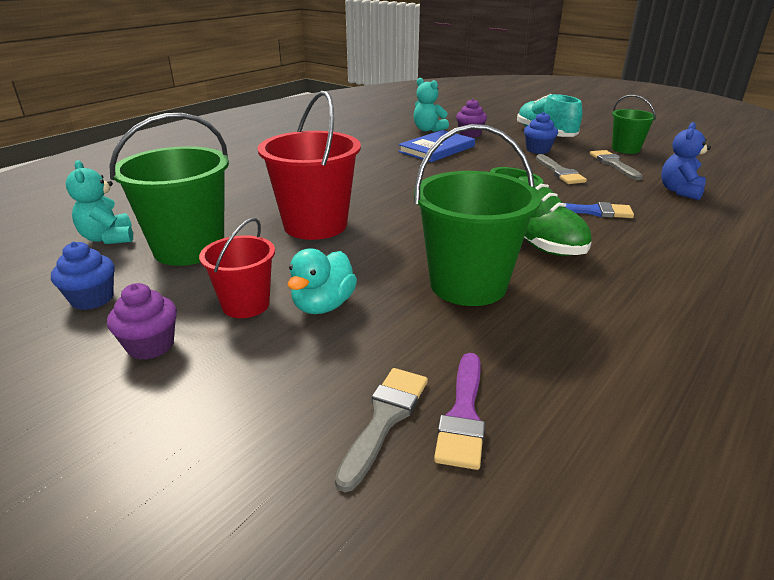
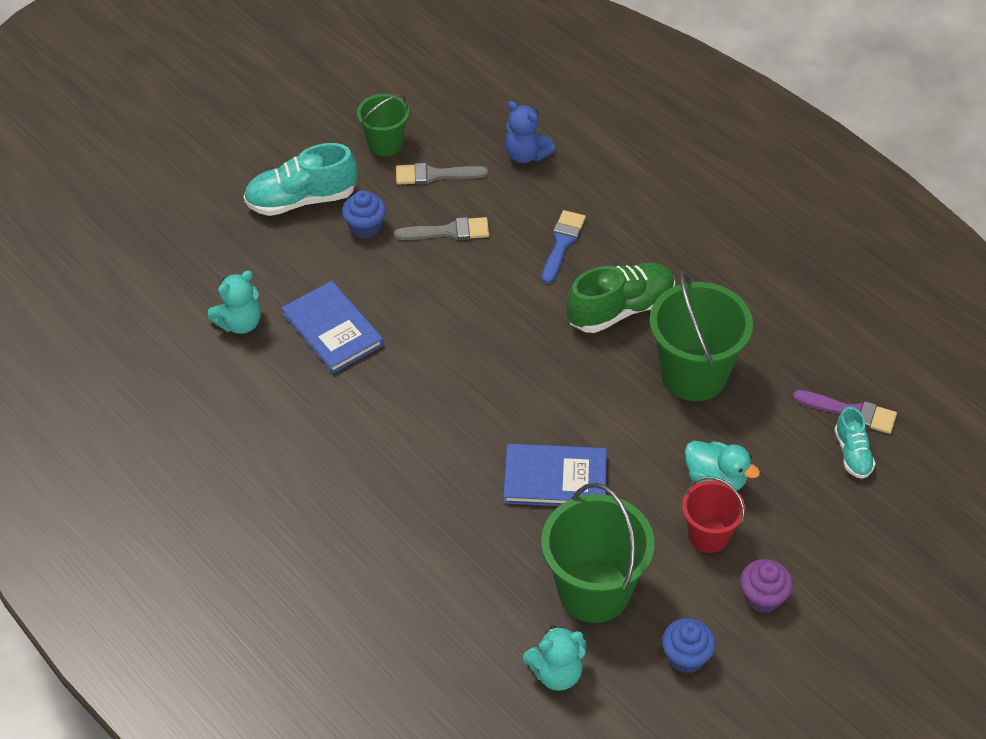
camera: 80 degrees left, 20 degrees up
(315, 225) = (555, 478): red bucket -> blue book
(384, 419) = (852, 453): grey brush -> turquoise shoe
(470, 134) = (277, 280): purple cupcake -> none

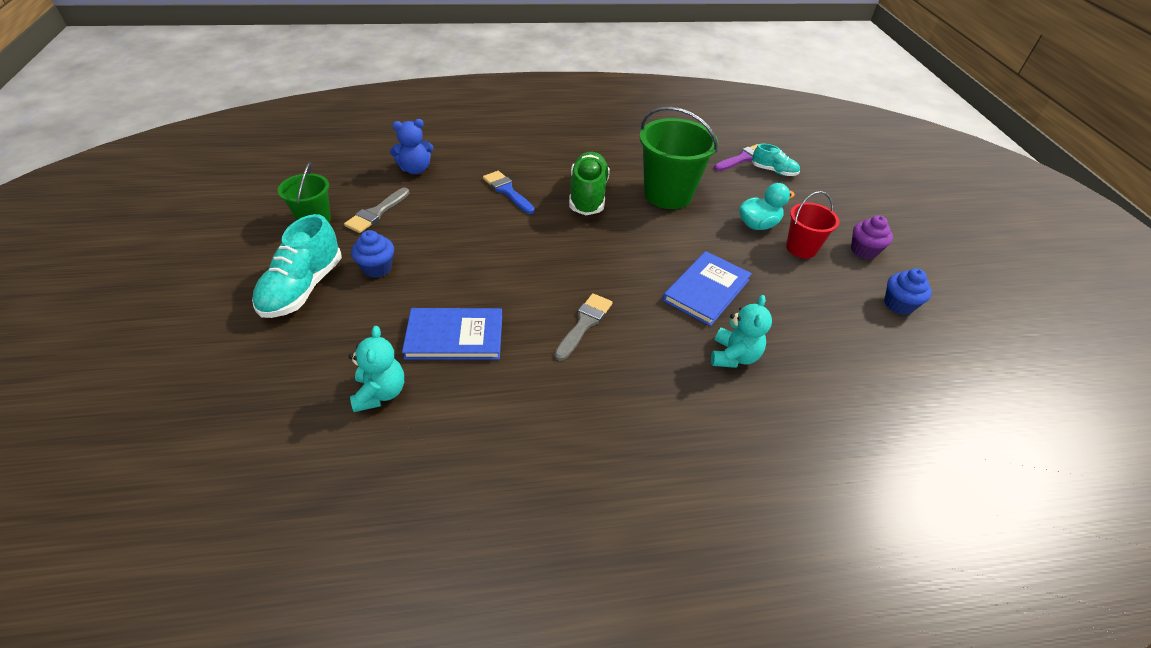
camera: 60 degrees left, 5 degrees down
(448, 231) = (435, 231): grey brush -> grey brush (584, 324)
(556, 673) = (887, 375): turquoise teddy bear -> turquoise teddy bear (734, 356)
(594, 591) = (819, 320): green bucket -> none

